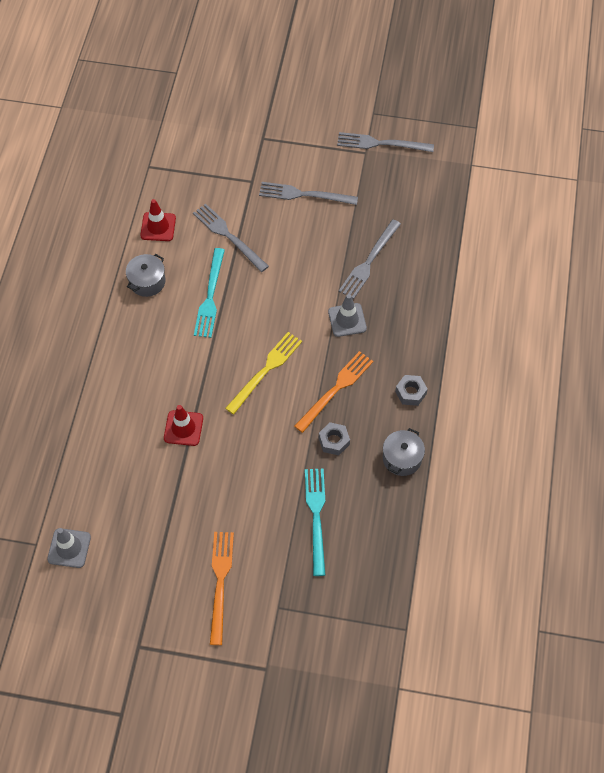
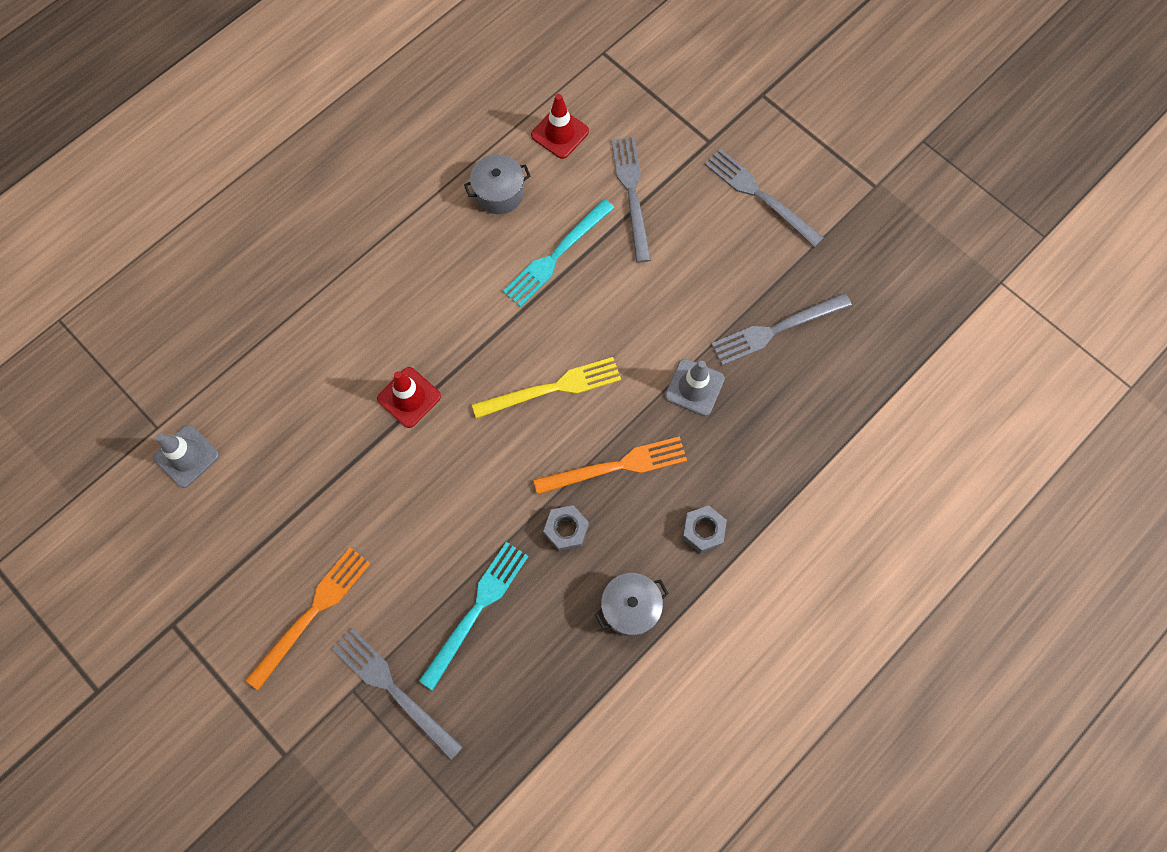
camera: 35 degrees right, 10 degrees up
(381, 143) = (904, 186): grey fork -> grey fork (394, 690)

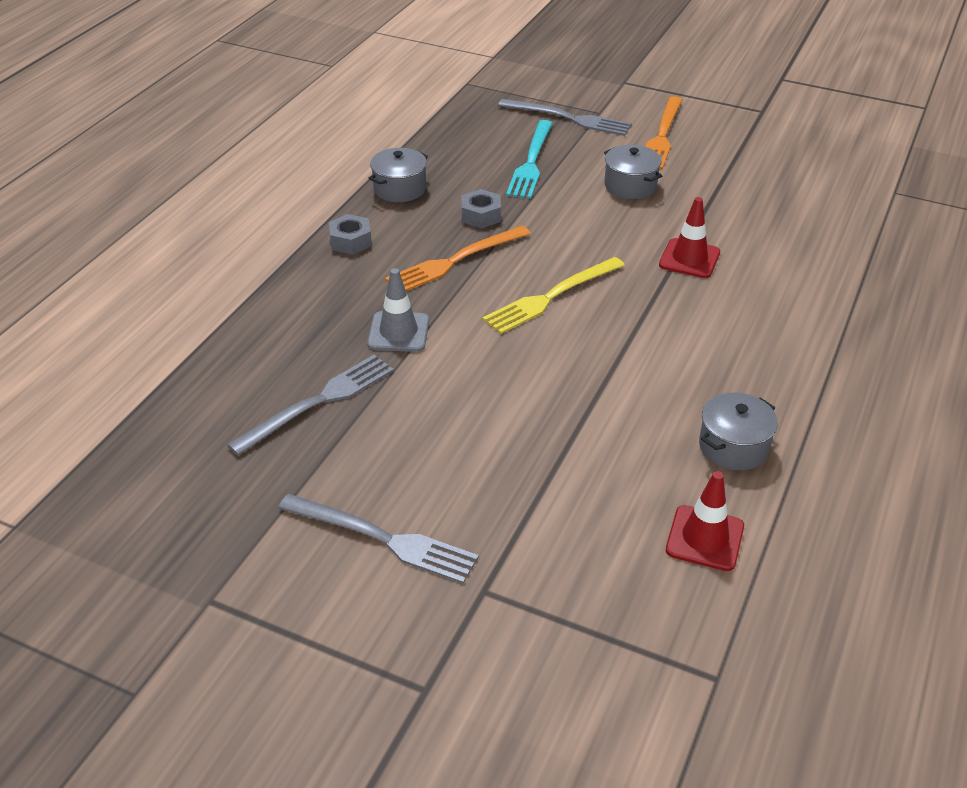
camera: 160 degrees right, 30 degrees down
(186, 456) = (850, 183): grey traffic cone -> none
(398, 529) = (630, 185): none -> grey pot
(556, 255) = (619, 404): turquoise fork -> none
(632, 194) = (562, 492): grey fork -> none

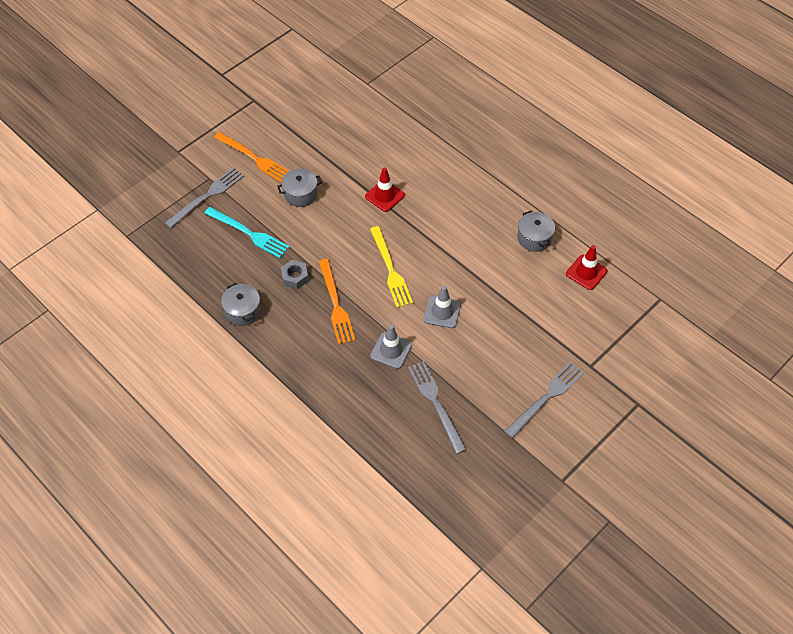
camera: 70 degrees left, 15 degrees up
(350, 241) = (289, 352): grey nut -> none
(501, 369) = (442, 312): none -> grey traffic cone

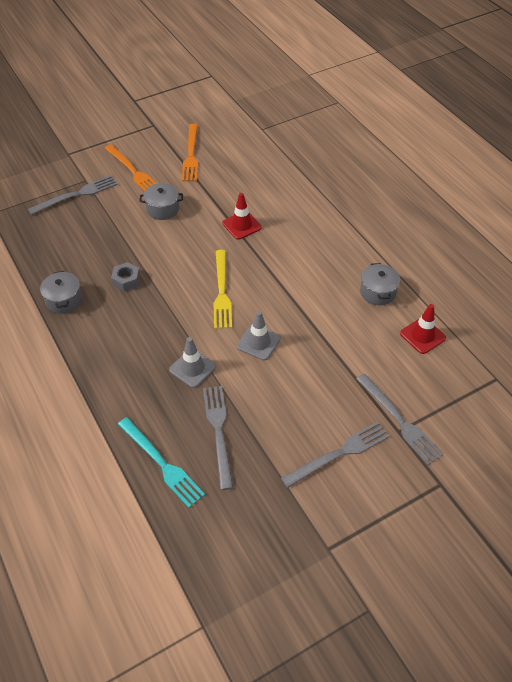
camera: 15 degrees right, 5 degrees down
(248, 233) = (100, 233): turquoise fork -> turquoise fork (161, 463)
(335, 304) = (155, 312): orange fork -> orange fork (191, 155)
(588, 356) = (399, 420): none -> grey fork

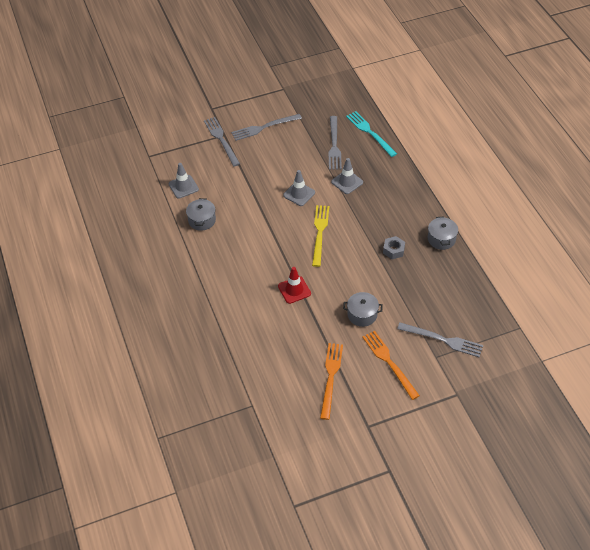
camera: 170 degrees left, 0 degrees up
(76, 195) = (442, 340): grey fork -> grey fork turned 135 degrees counterclockwise
(422, 336) = (183, 187): red traffic cone -> grey traffic cone

